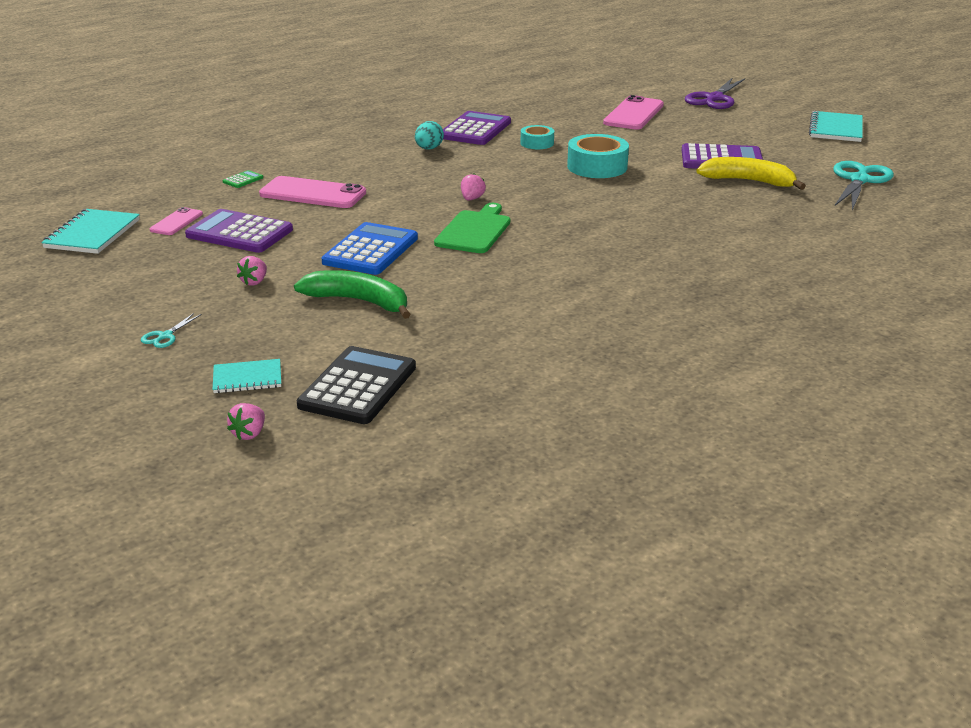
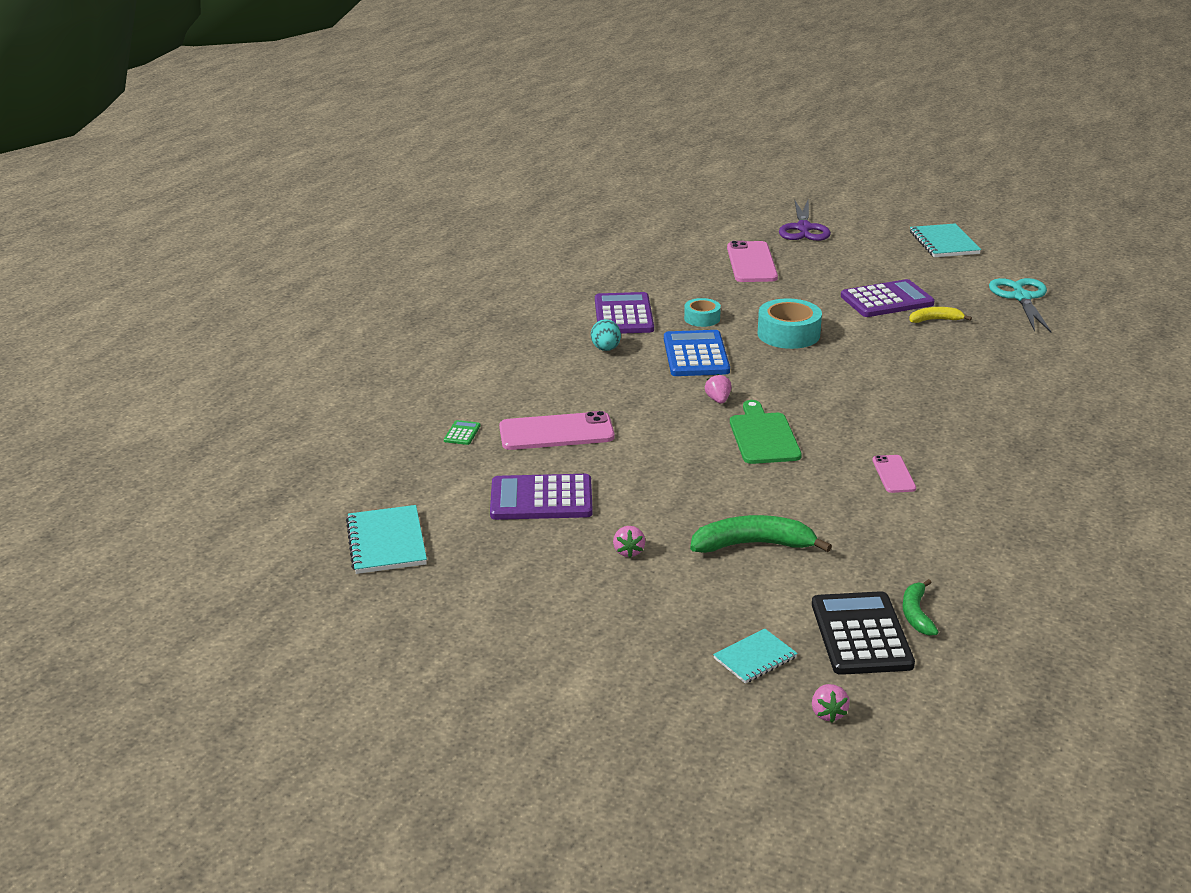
camera: 25 degrees left, 0 degrees up
(165, 336) = (620, 638): turquoise scissors -> none
(176, 222) = (458, 503): pink phone -> pink phone (893, 474)
(370, 250) = (694, 484): blue calculator -> blue calculator (696, 355)
(427, 385) = (916, 614): none -> green banana
(748, 181) = (935, 320): yellow banana -> yellow banana, size x0.58

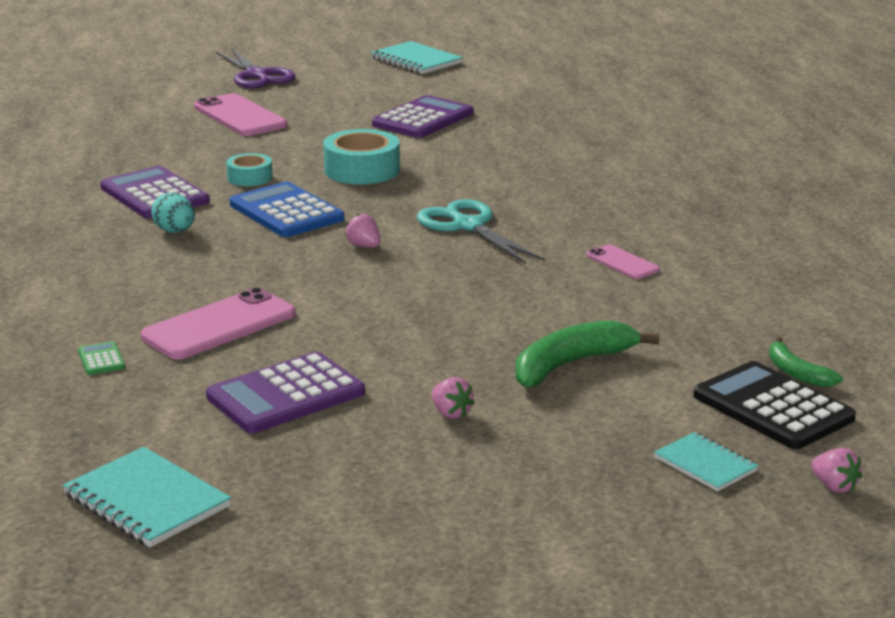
camera: 35 degrees left, 5 degrees down
(755, 658) = (705, 464): turquoise notebook -> turquoise notebook turned 60 degrees counterclockwise
(763, 436) = (454, 266): green cutting board -> none
(935, 320) = (491, 125): yellow banana -> none
(1021, 298) = (546, 90): turquoise scissors -> turquoise scissors (468, 226)

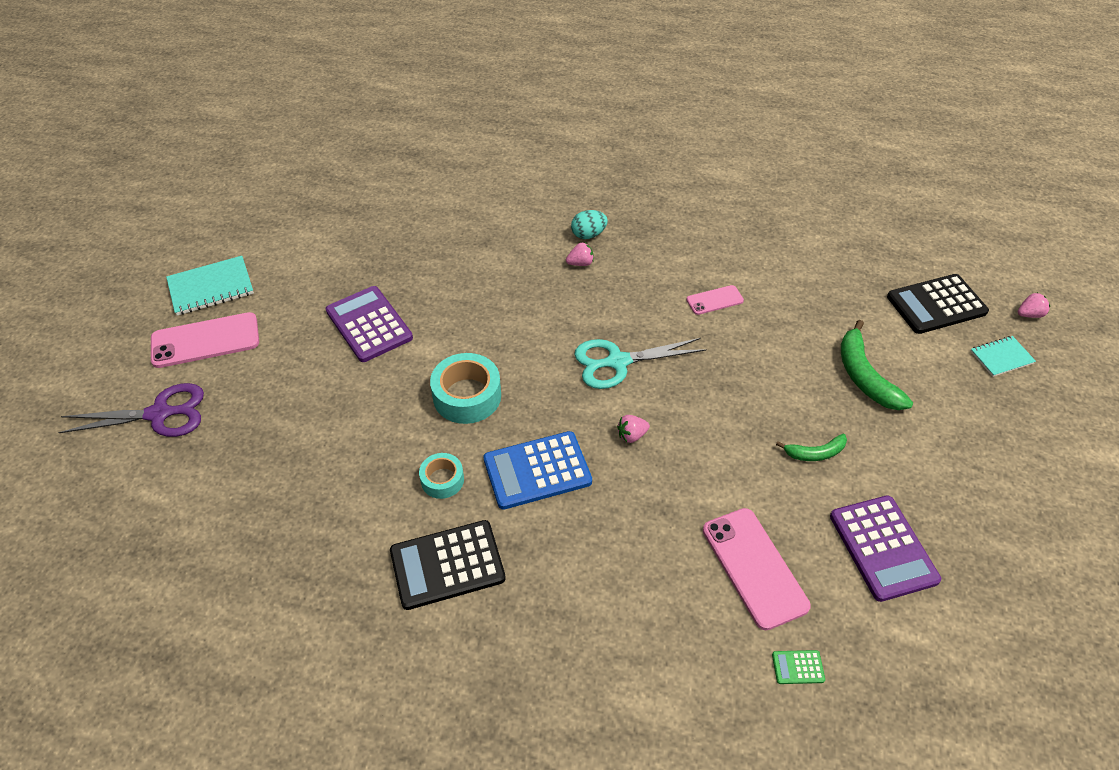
camera: 70 degrees left, 25 degrees up
(147, 501) = (1033, 670): turquoise notebook -> none
(154, 195) = (447, 565): purple calculator -> black calculator
(175, 231) = (545, 564): turquoise egg -> turquoise egg (588, 234)
(239, 116) = (273, 454): pink phone -> pink phone (205, 341)
(451, 413) = (924, 458): pink strawberry -> pink strawberry (580, 263)
(796, 373) = (894, 279): green banana -> green banana (815, 453)

